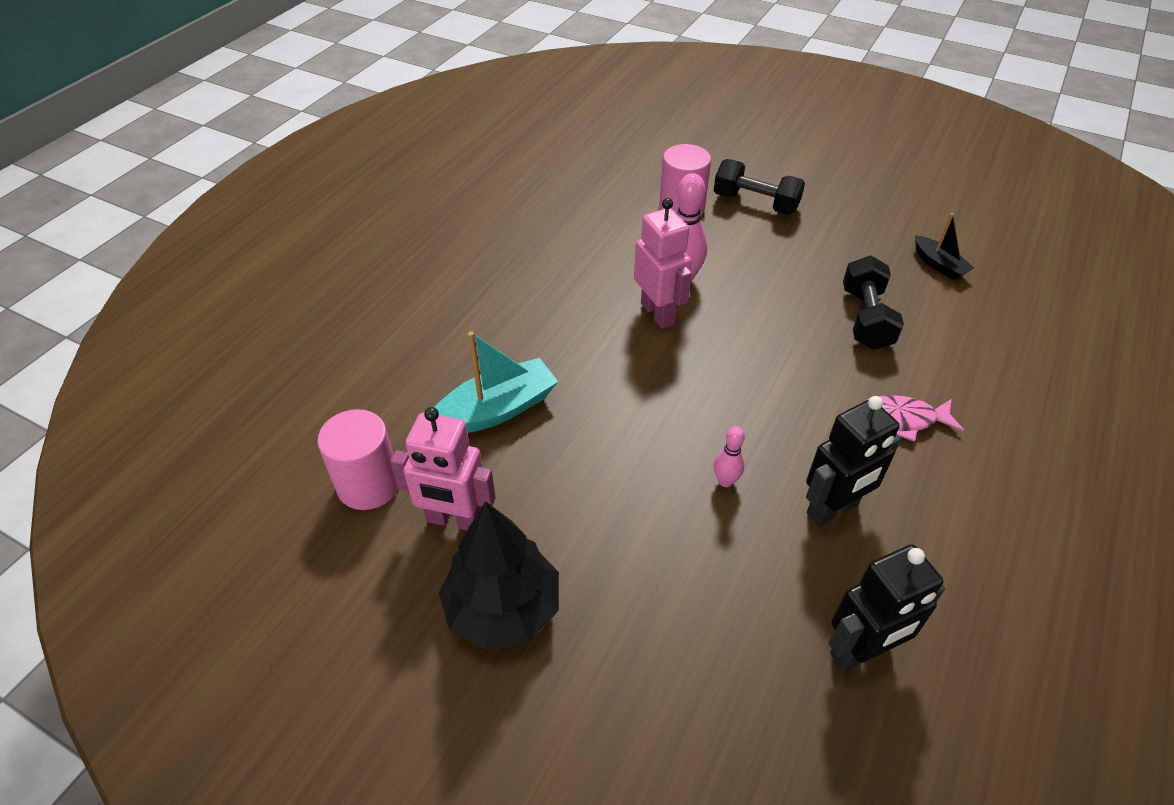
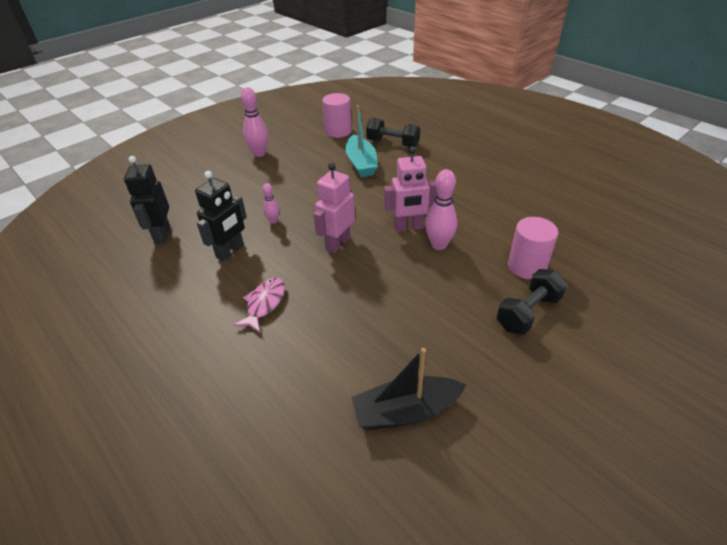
camera: 110 degrees right, 5 degrees down
(454, 520) = (307, 147): pink robot -> pink robot (337, 243)
(503, 608) = (259, 153): black tree -> pink bowling pin
(833, 509) = (230, 251): black robot -> black robot turned 135 degrees counterclockwise
(866, 319) = (360, 326): black dumbbell -> black dumbbell (392, 143)
(938, 265) = (406, 411): black boat -> black boat, size x1.69

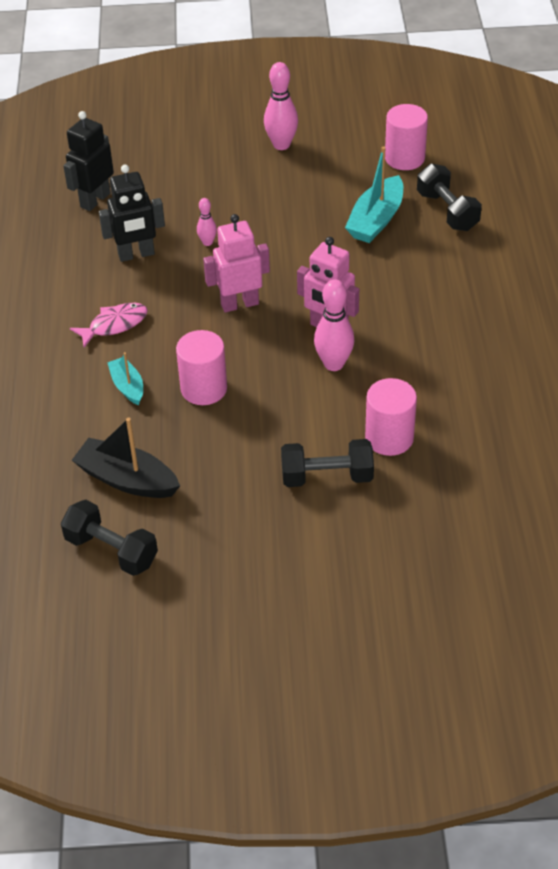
camera: 40 degrees right, 5 degrees up
(323, 340) = (127, 386): none -> turquoise boat
(379, 307) = (204, 388): none -> pink cylinder
(466, 483) = (111, 550): none -> black dumbbell

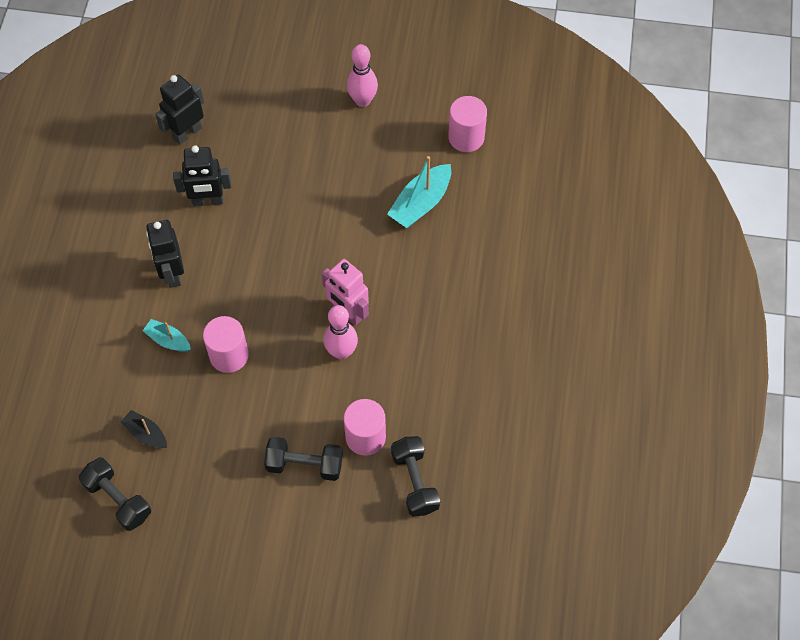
camera: 10 degrees right, 15 degrees up
(114, 325) = (172, 273): pink fish -> black robot
(127, 386) = (168, 340): turquoise boat -> turquoise boat turned 45 degrees counterclockwise
(127, 479) = (146, 434): black boat -> black boat, size x0.59
(207, 242) = (270, 199): pink bowling pin -> none
(239, 304) = (280, 272): pink robot -> none
(447, 211) = (485, 205): black dumbbell -> black dumbbell (415, 482)

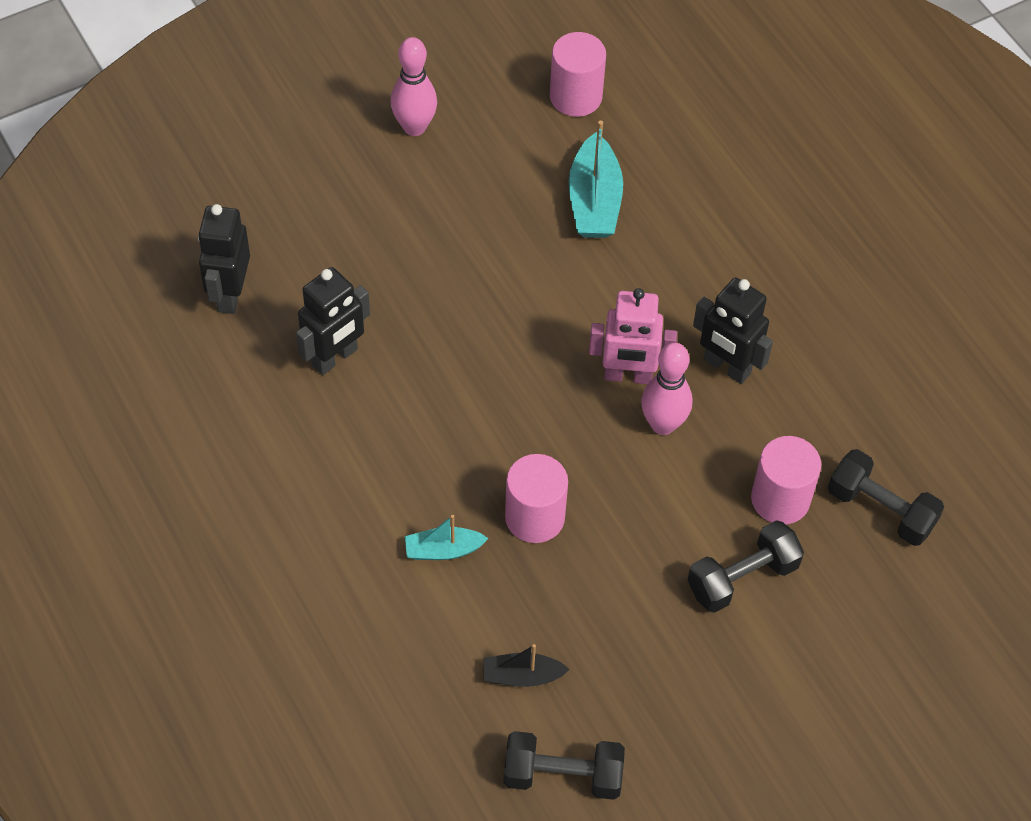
camera: 40 degrees left, 5 degrees down
(172, 273) = (372, 470): black robot -> black robot (726, 367)

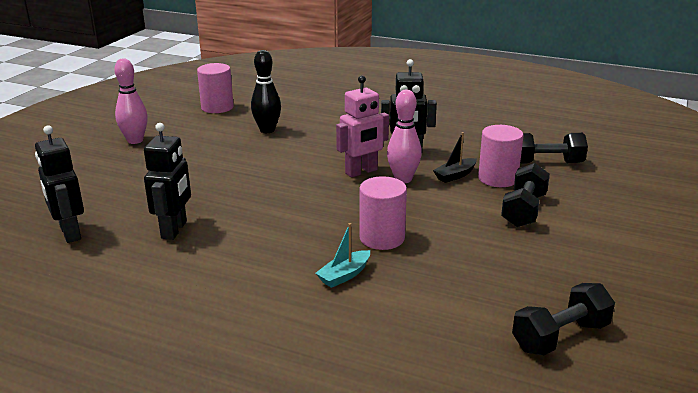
camera: 35 degrees left, 30 degrees down
(522, 676) = (469, 305): black boat -> black boat (455, 175)
(594, 201) = (267, 130): turquoise boat -> black bowling pin

